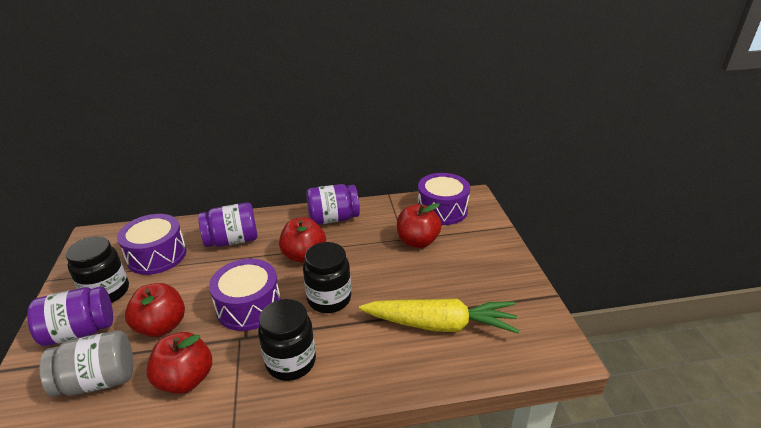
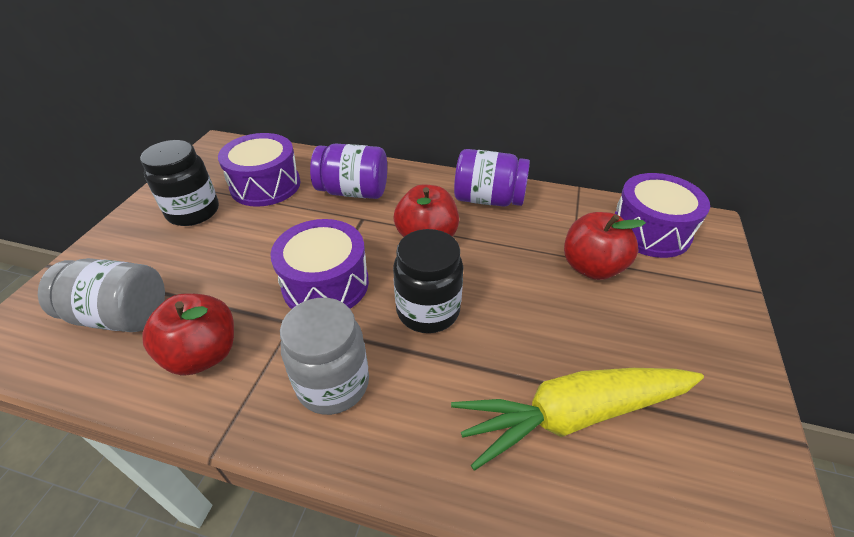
camera: 25 degrees right, 10 degrees up
(80, 331) = (142, 248): purple jar -> none
(161, 326) = (220, 273): red apple -> none
(291, 362) = (333, 384): black jar -> grey jar
(441, 325) = (572, 415): yellow carrot -> yellow carrot turned 135 degrees clockwise

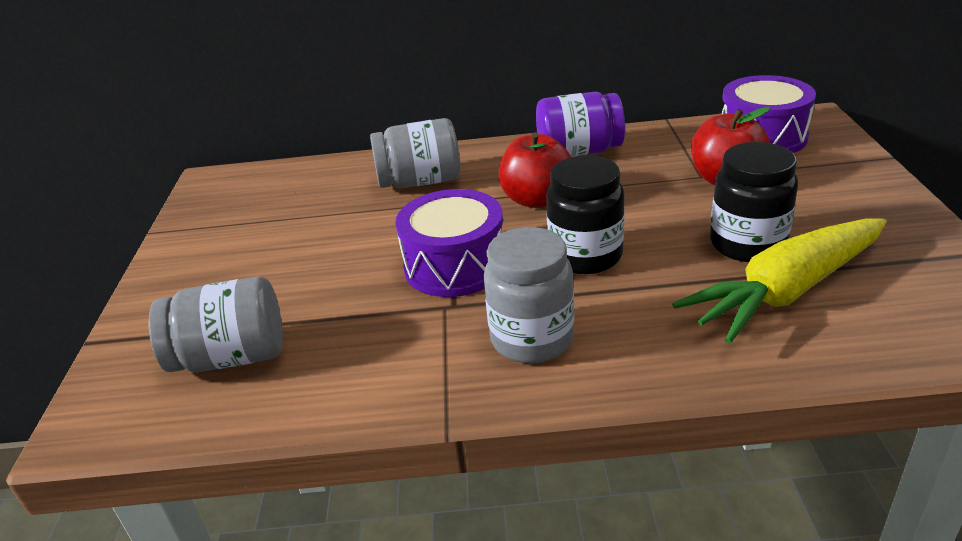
camera: 15 degrees left, 10 degrees down
(193, 212) = (236, 247): black jar -> black jar (747, 244)
(203, 354) = (364, 359): red apple -> none
(265, 185) = (307, 201): purple drum -> none
(353, 192) = (420, 182): purple jar -> grey jar

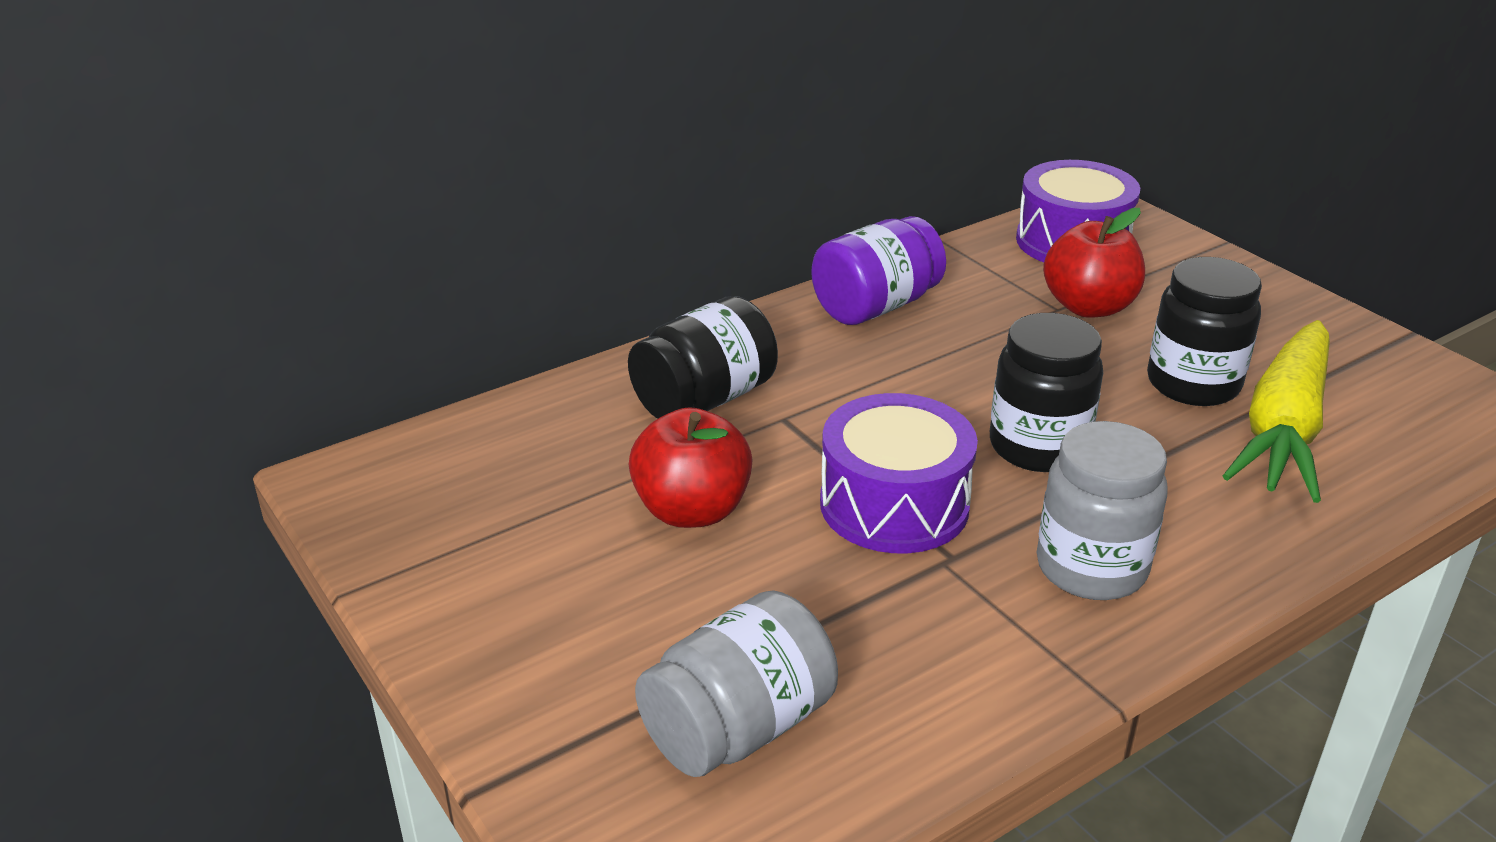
camera: 35 degrees left, 0 degrees up
(420, 182) = (705, 399): grey jar -> black jar
(537, 199) = (896, 386): red apple -> red apple (692, 510)

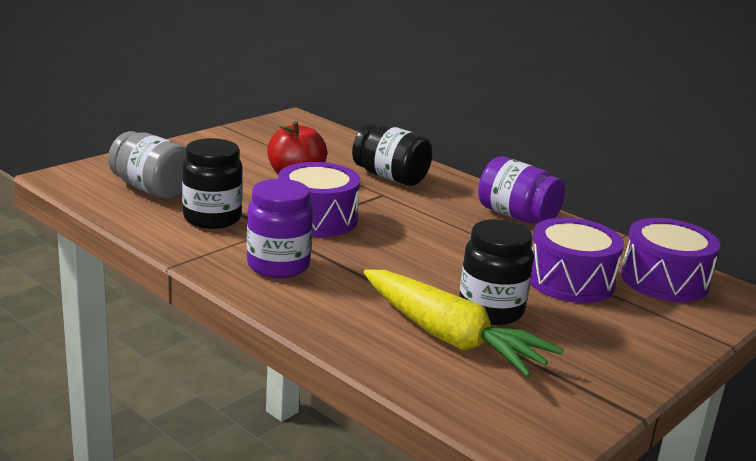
camera: 75 degrees right, 10 degrees down
(1038, 447) = (388, 257): black jar -> black jar (212, 218)
(1089, 307) = (570, 281): red apple -> purple drum
(1091, 568) = (278, 265): grey jar -> purple jar
(1283, 430) = (450, 338): yellow carrot -> yellow carrot turned 150 degrees counterclockwise

